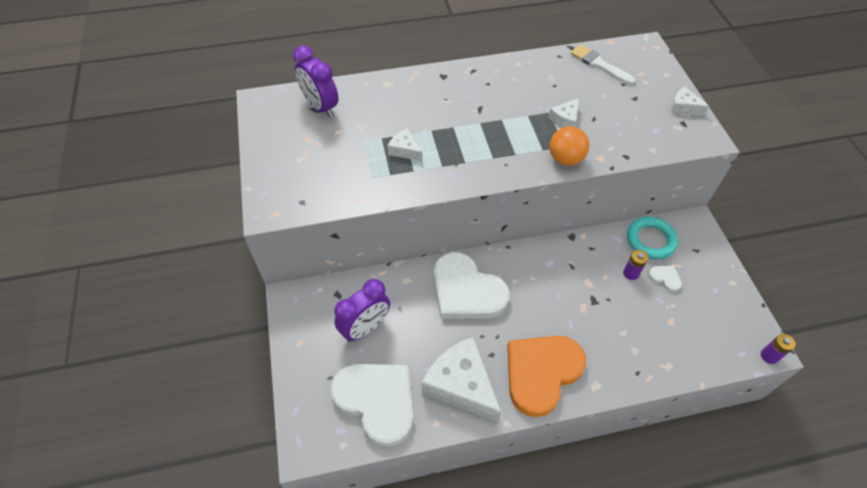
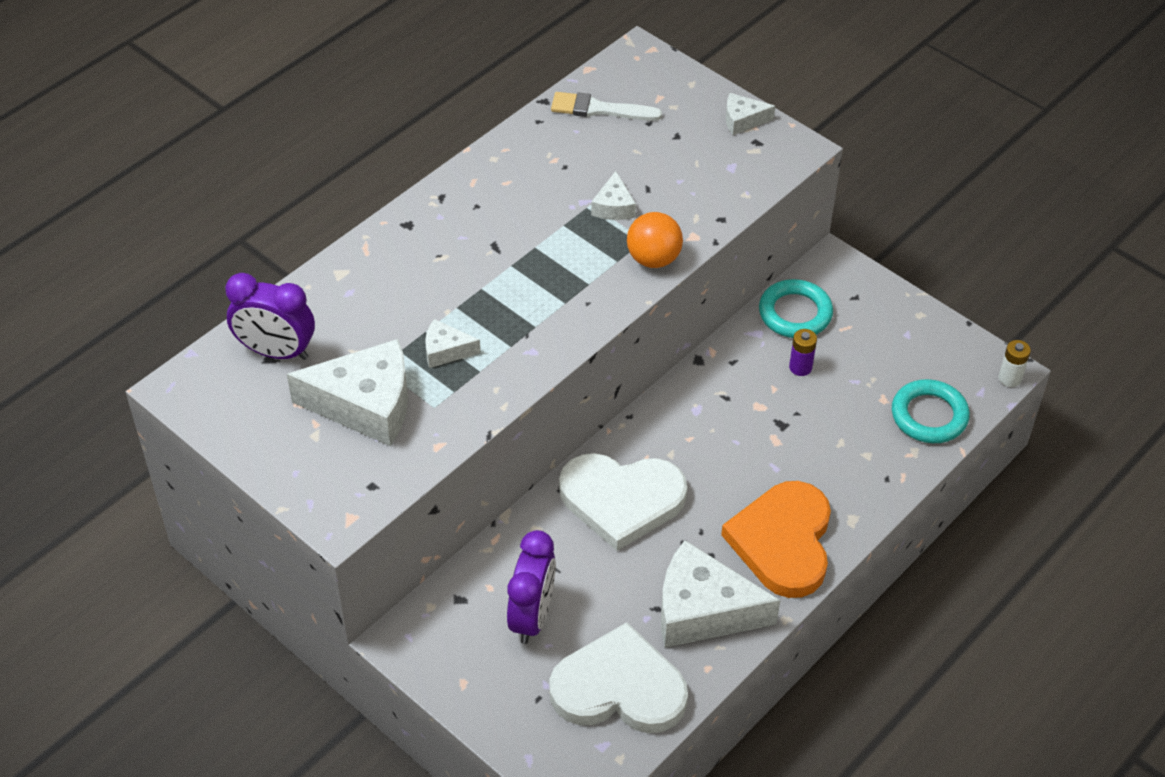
camera: 35 degrees left, 5 degrees down
(338, 157) = (366, 405): none -> white cheese
(665, 278) = (843, 351): white heart -> none
(694, 349) = (929, 415): none -> turquoise ring
(769, 356) = (1010, 378): purple battery -> white battery

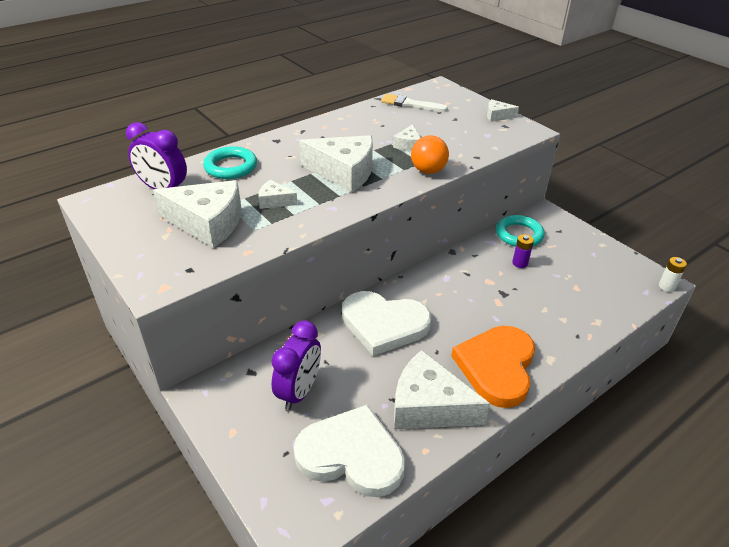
camera: 10 degrees right, 10 degrees down
(530, 279) = (344, 172): none -> white cheese
(929, 415) = (609, 301): turquoise ring -> turquoise ring (231, 167)

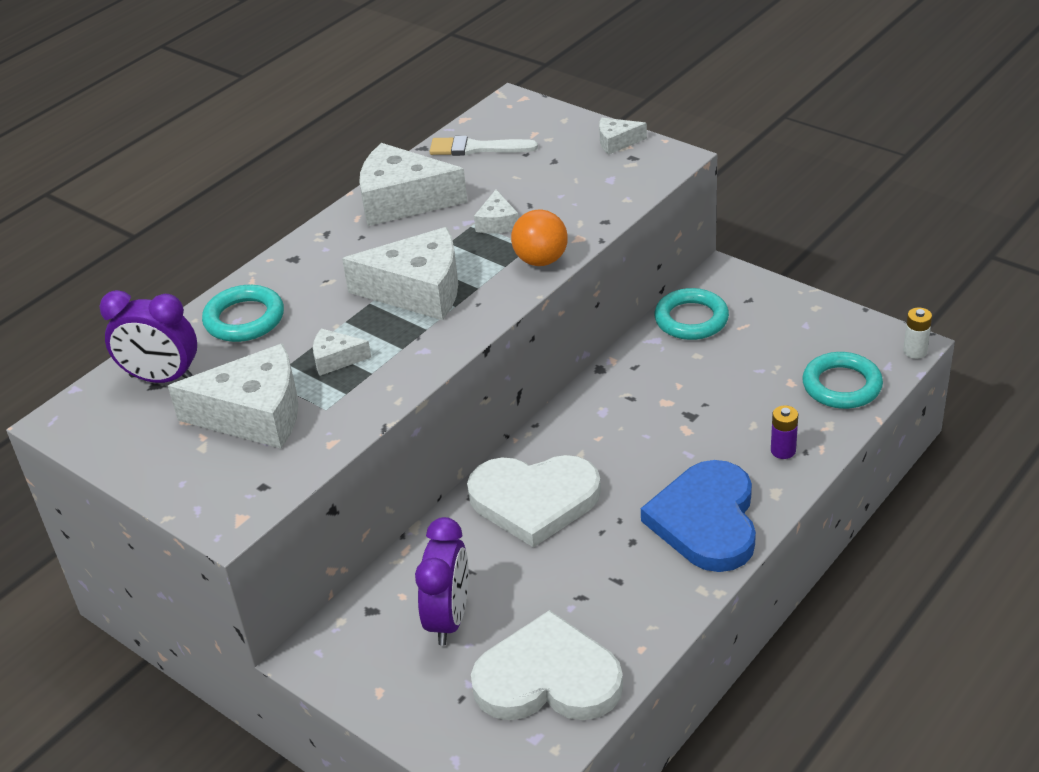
camera: 10 degrees left, 0 degrees up
(428, 406) = (629, 594): white cheese -> white cheese (402, 201)
(497, 367) = (706, 520): orange heart -> blue heart
(520, 263) = (703, 364): purple battery -> purple battery (783, 450)
(611, 297) = (841, 385): none -> turquoise ring

